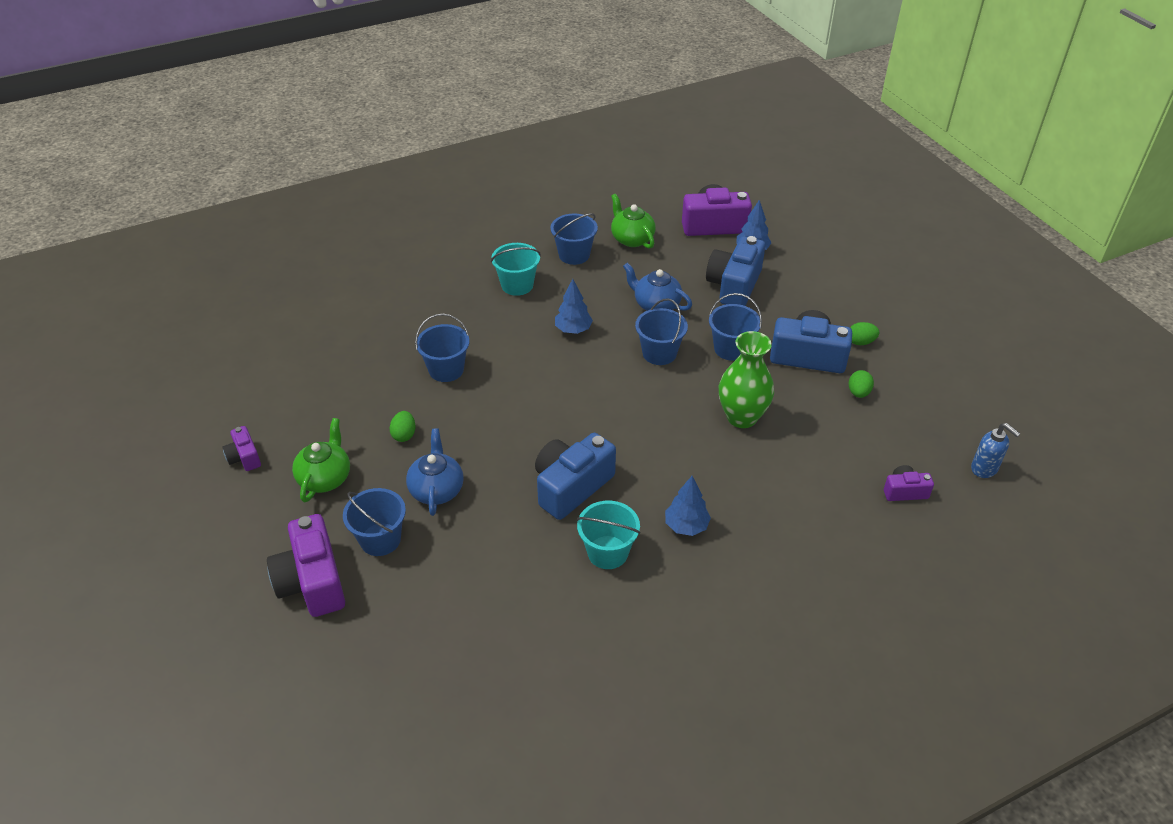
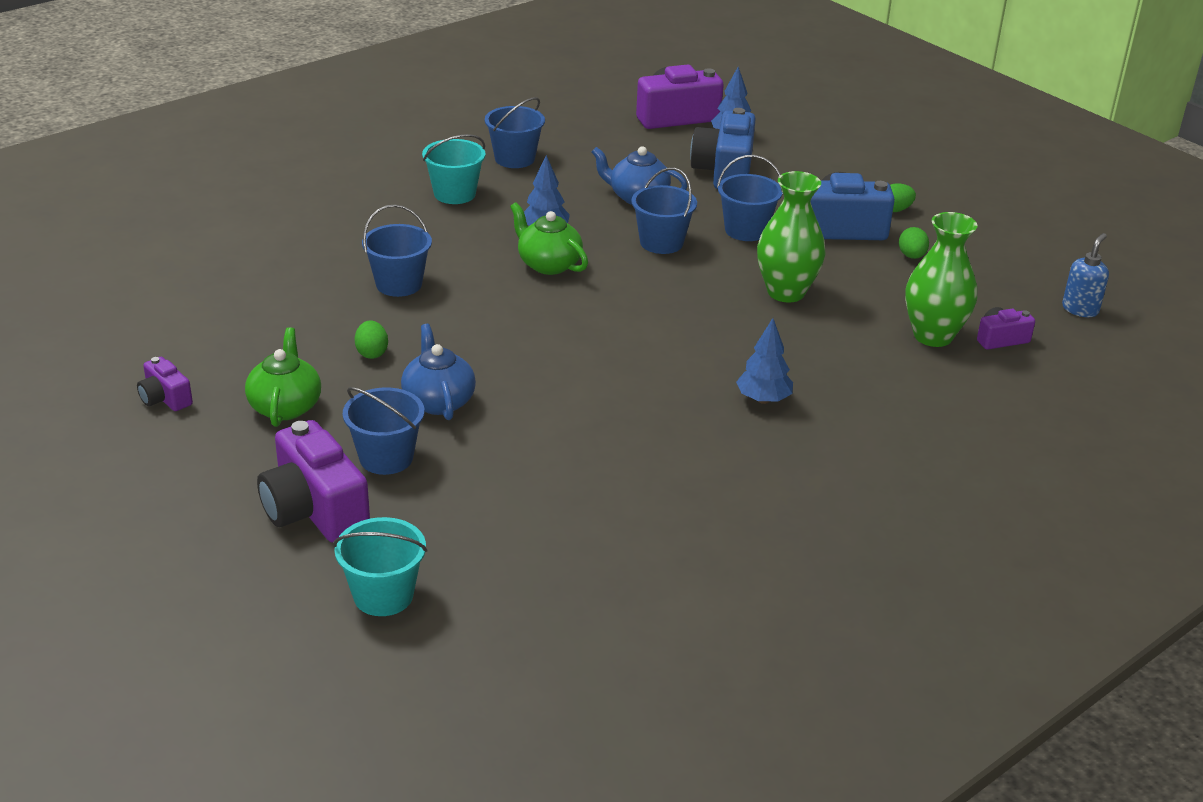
camera: 15 degrees left, 10 degrees down
(571, 486) = (608, 379): blue camera -> none
(607, 552) = (679, 435): turquoise bucket -> turquoise bucket (383, 595)
(632, 239) = (580, 137): green teapot -> green teapot (548, 264)
(848, 480) = (933, 336): none -> green vase
(984, 469) = (1080, 309): blue soap dispenser -> blue soap dispenser turned 90 degrees counterclockwise

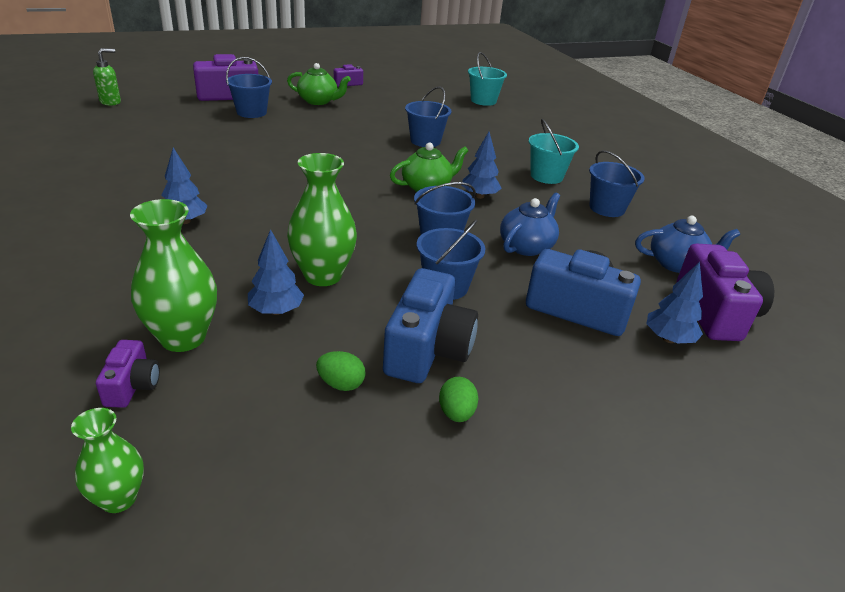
camera: 105 degrees right, 0 degrees up
(372, 353) = (352, 124): green egg -> none
(383, 595) = (150, 97): turquoise bucket -> turquoise bucket (483, 101)
(438, 401) = (289, 130): blue teapot -> blue teapot (677, 264)
(440, 630) = (111, 102): none -> green soap dispenser
(858, 303) = (276, 311): none -> blue tree
(1080, 309) = (119, 499): blue soap dispenser -> green vase

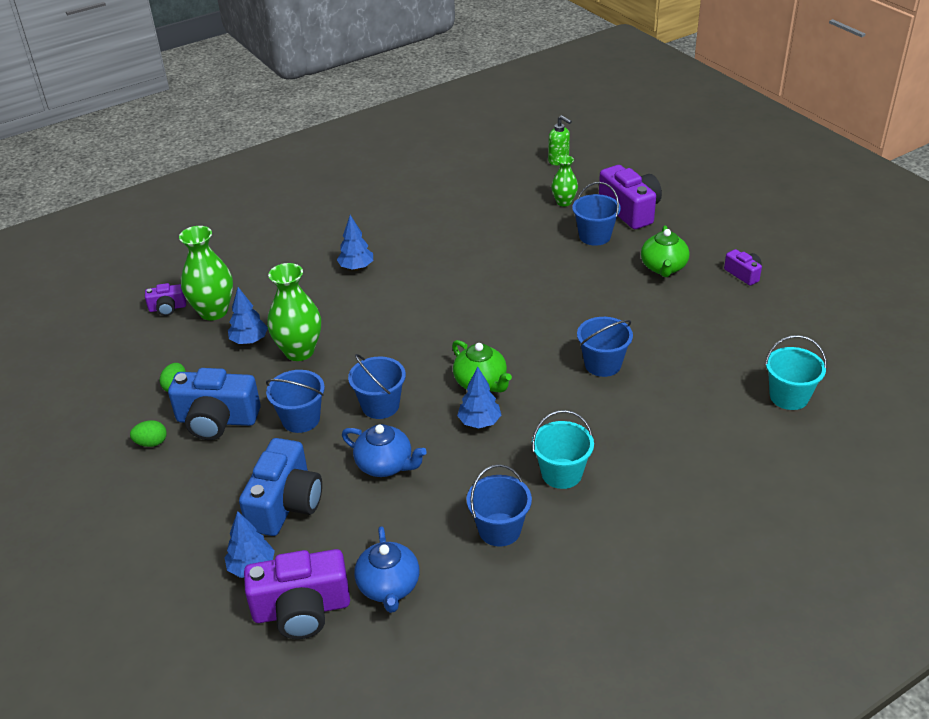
camera: 85 degrees right, 5 degrees up
(119, 499) = (87, 332): green vase -> green vase (564, 202)

